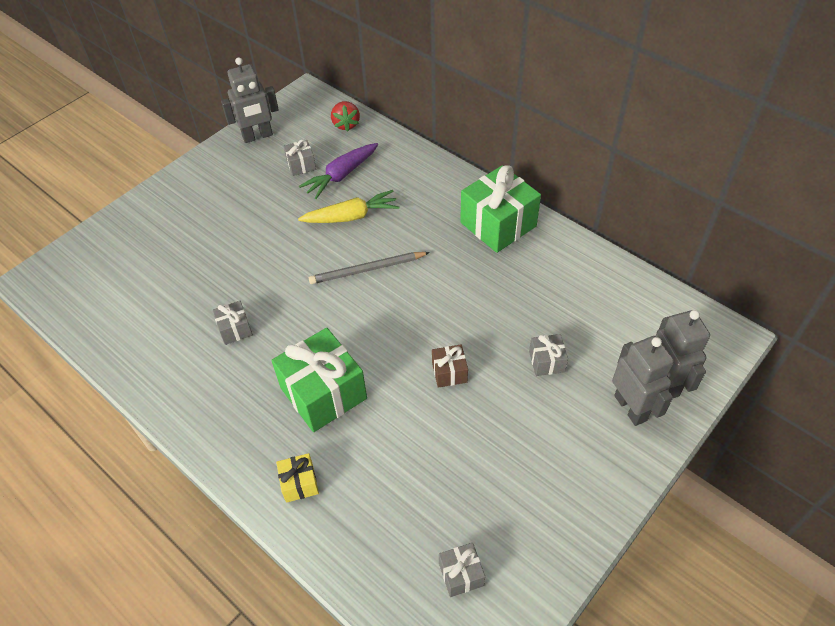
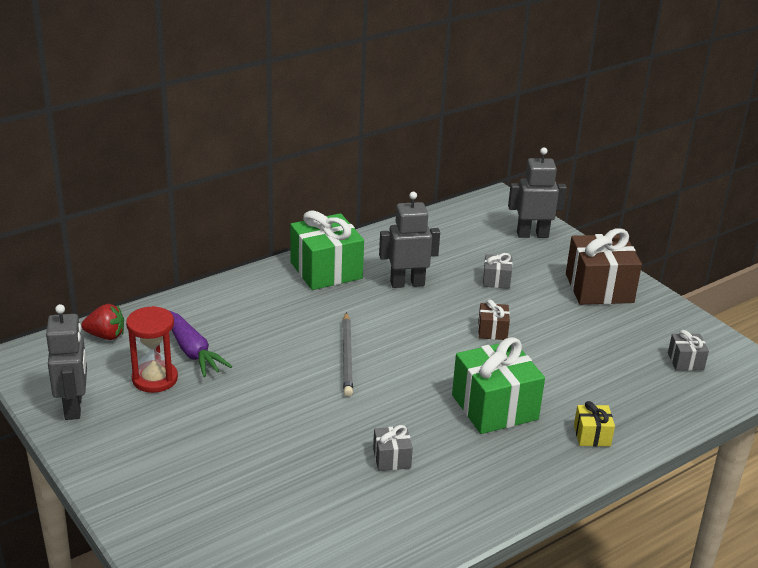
camera: 80 degrees left, 20 degrees down
(301, 165) = (155, 379): grey gift -> red hourglass
(351, 216) = (264, 355): yellow carrot -> none
(579, 466) = (599, 288): none -> brown gift
(630, 408) = (552, 254): grey robot -> grey robot (407, 283)

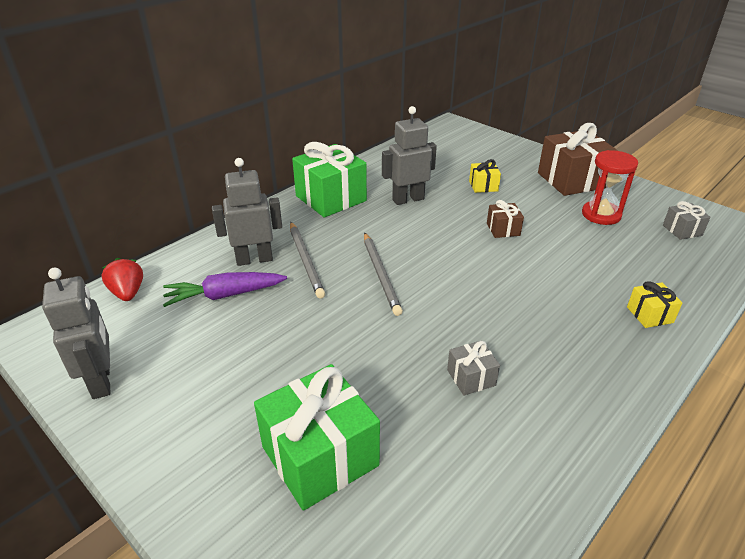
camera: 10 degrees left, 5 degrees up
(106, 336) = (128, 293): red strawberry -> red strawberry turned 105 degrees counterclockwise
(155, 379) = (189, 331): red hourglass -> red hourglass (601, 215)
(193, 352) = (224, 295): purple carrot -> purple carrot turned 120 degrees clockwise
(279, 332) = (306, 261): none -> grey pencil
(494, 407) = (544, 302): green gift -> green gift (320, 456)
(496, 280) = (483, 186): grey gift -> yellow gift
(532, 235) = (493, 146): grey robot -> grey robot (254, 259)

